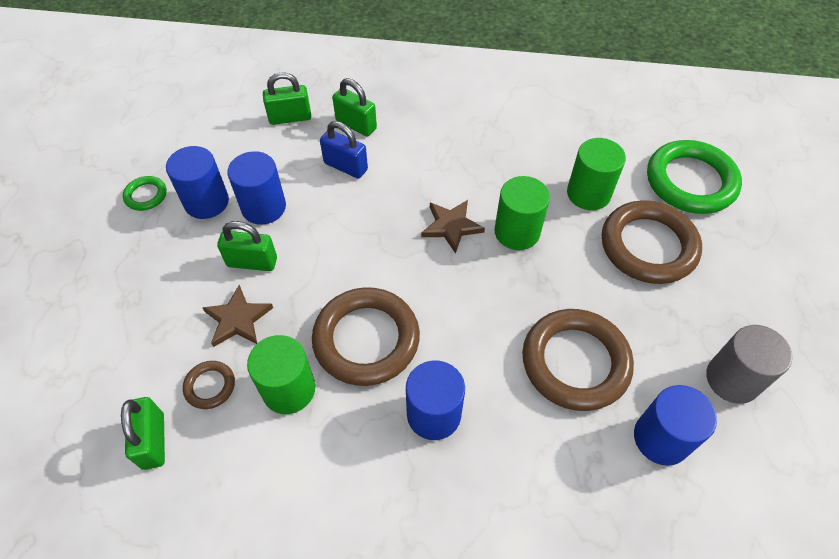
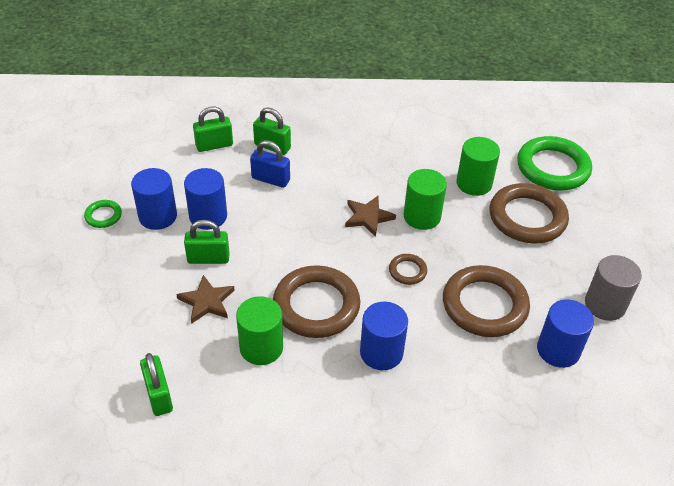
camera: 10 degrees left, 10 degrees down
(210, 386) = (196, 352): brown ring -> brown ring (407, 271)

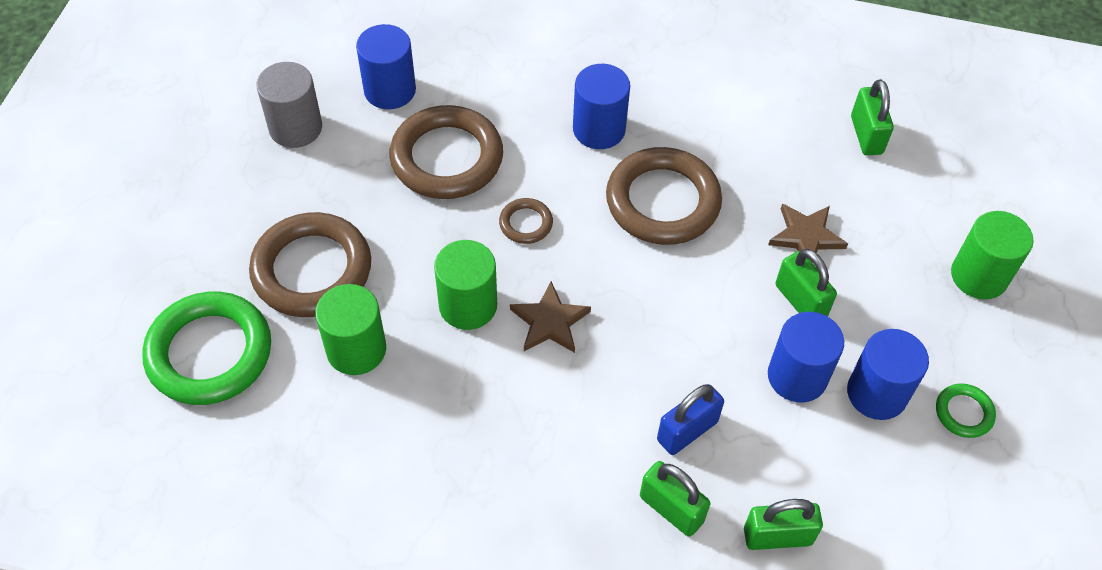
camera: 165 degrees left, 10 degrees up
(208, 258) = (800, 301): green padlock -> green padlock turned 45 degrees clockwise
(261, 347) = (742, 164): green cylinder -> green cylinder (979, 276)
(270, 179) = (687, 431): blue padlock -> blue padlock turned 75 degrees counterclockwise

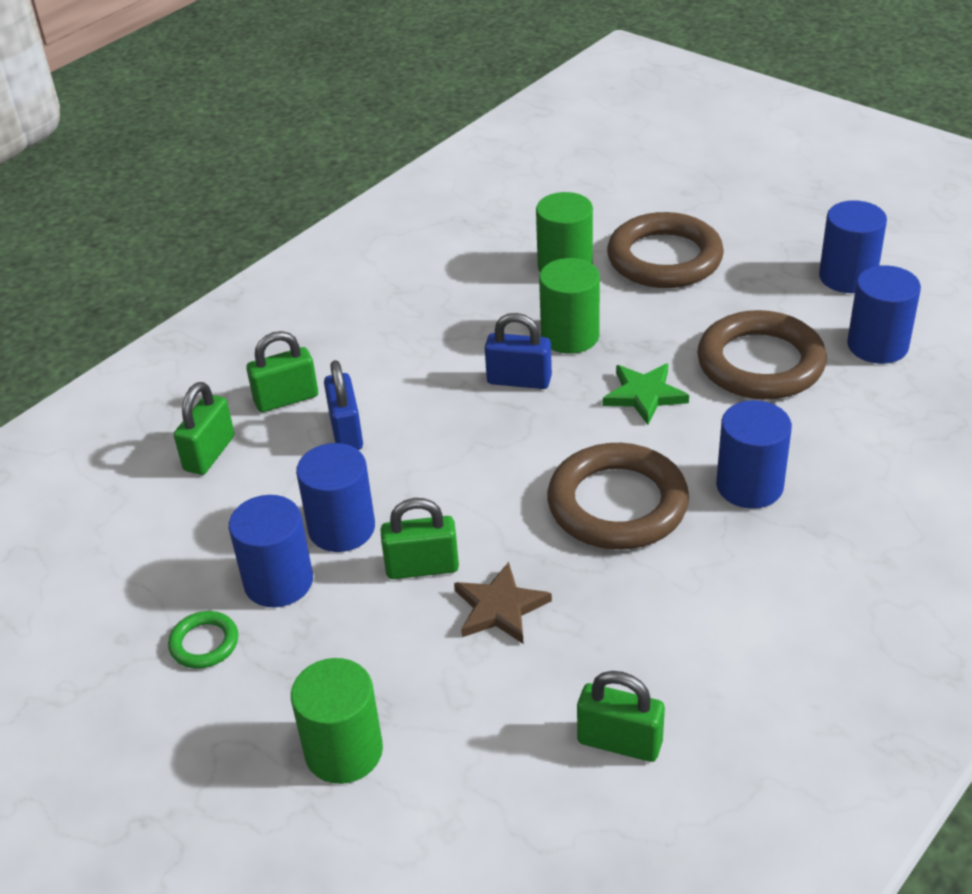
camera: 120 degrees right, 15 degrees down
(209, 353) = (611, 198): green ring -> none
(295, 128) = (847, 277): grey cylinder -> blue cylinder
(526, 223) = (644, 395): brown ring -> green star
(550, 322) = (519, 380): brown star -> blue padlock

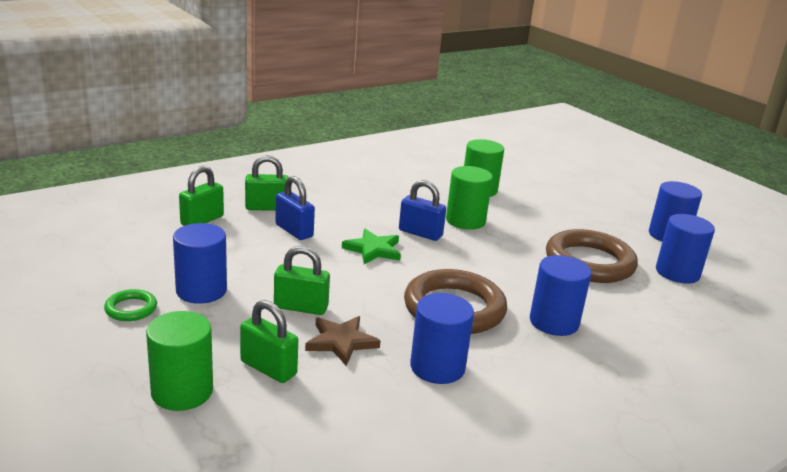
camera: 10 degrees right, 15 degrees down
(341, 528) = (260, 275): blue cylinder -> blue cylinder (437, 367)
(346, 432) = (294, 231): blue padlock -> blue padlock turned 45 degrees counterclockwise
(619, 742) = (385, 442): green padlock -> green padlock (268, 368)
(644, 395) = (501, 259): green star -> green star (373, 250)
(664, 258) = (546, 200): brown ring -> none

